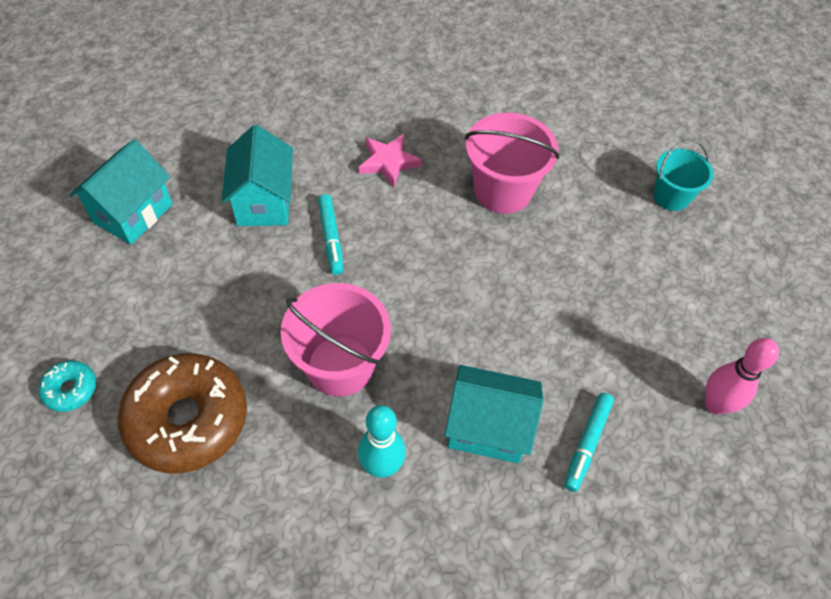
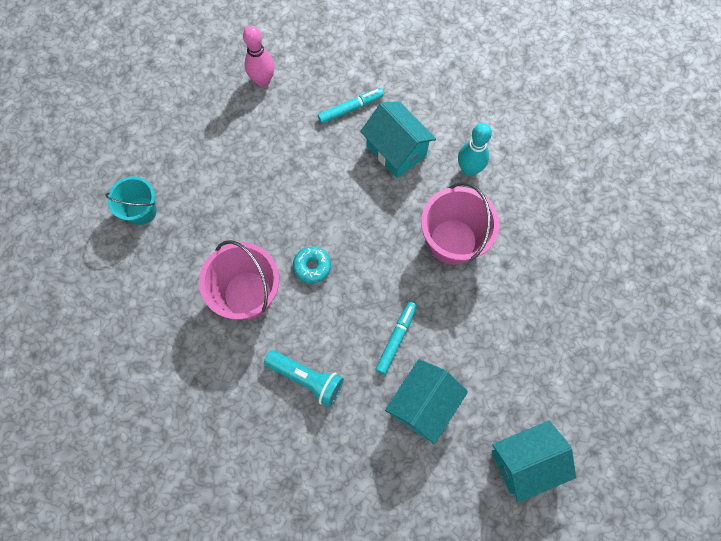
camera: 140 degrees left, 15 degrees up
(71, 389) = (625, 335): turquoise donut -> turquoise donut (312, 266)
(188, 419) = (562, 268): brown donut -> none
(388, 162) = (307, 378): pink star -> turquoise flashlight

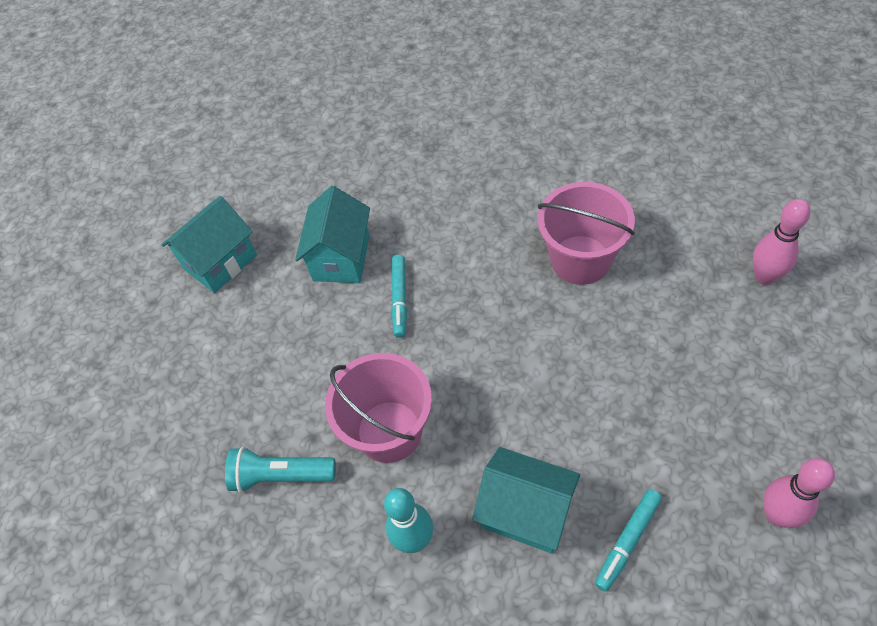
camera: 160 degrees right, 15 degrees down
(141, 211) = (764, 276): turquoise bucket -> pink bowling pin
(307, 378) = (468, 223): turquoise flashlight -> turquoise flashlight (280, 476)
(312, 266) = (534, 320): turquoise donut -> none

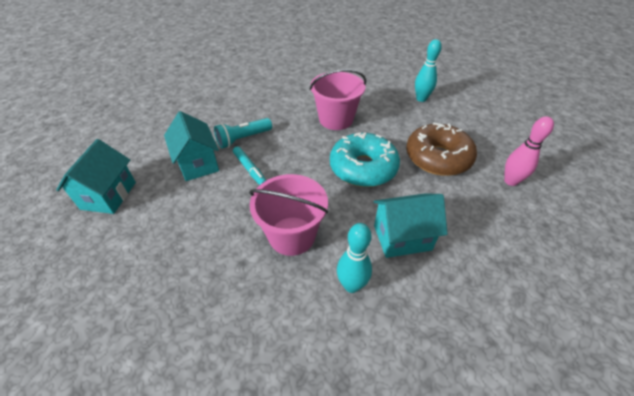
camera: 40 degrees left, 10 degrees down
(280, 476) = (234, 296): turquoise flashlight -> turquoise flashlight (243, 139)
(556, 372) = (363, 168): none -> turquoise donut
(627, 541) = (462, 225): turquoise marker -> none
(689, 411) = (437, 158): none -> brown donut
(764, 276) = (421, 99): pink bowling pin -> turquoise bowling pin

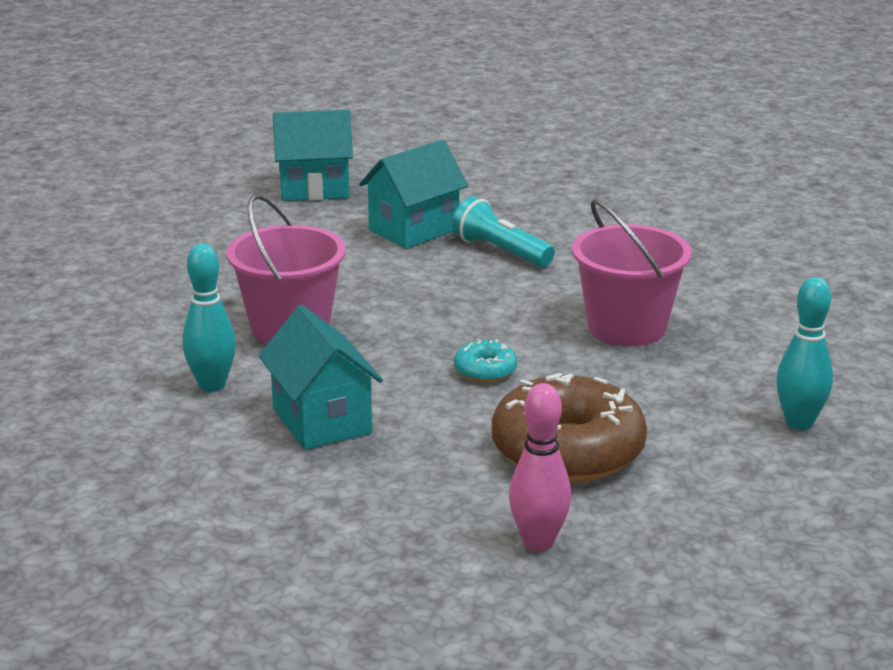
camera: 75 degrees right, 20 degrees down
(250, 169) = (423, 271): turquoise marker -> none
(363, 168) = (485, 371): turquoise donut -> turquoise donut, size x0.45

